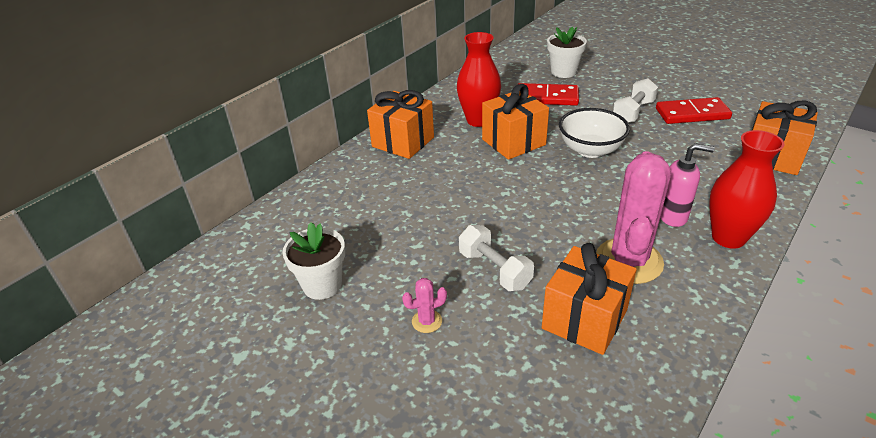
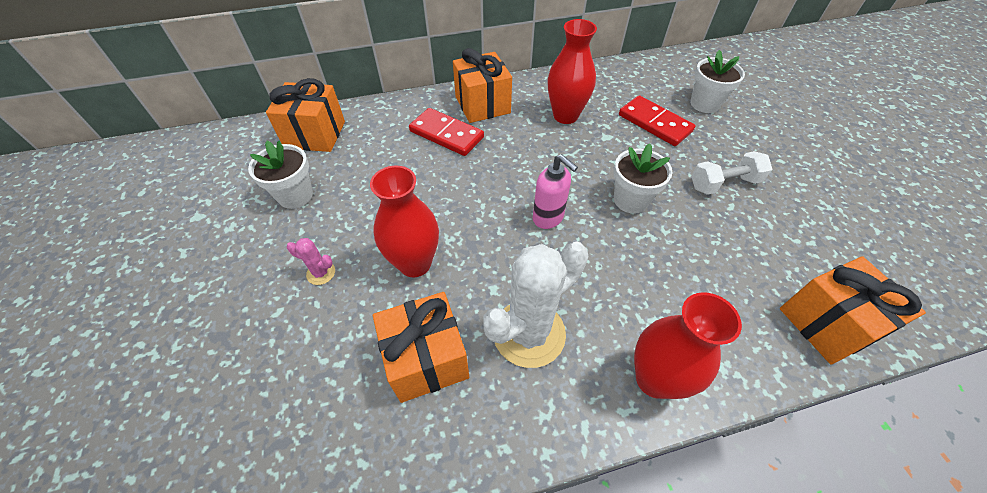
camera: 35 degrees right, 15 degrees up
(494, 270) = (415, 263): white dumbbell -> red vase
(513, 142) = (570, 153): orange gift -> orange gift (315, 134)
(590, 150) = (630, 200): white bowl -> white flower pot
(628, 261) = (529, 333): pink cactus -> white cactus
(673, 216) = (626, 318): pink soap dispenser -> pink soap dispenser (548, 218)
(692, 114) = (790, 220): red domino -> red domino (446, 134)

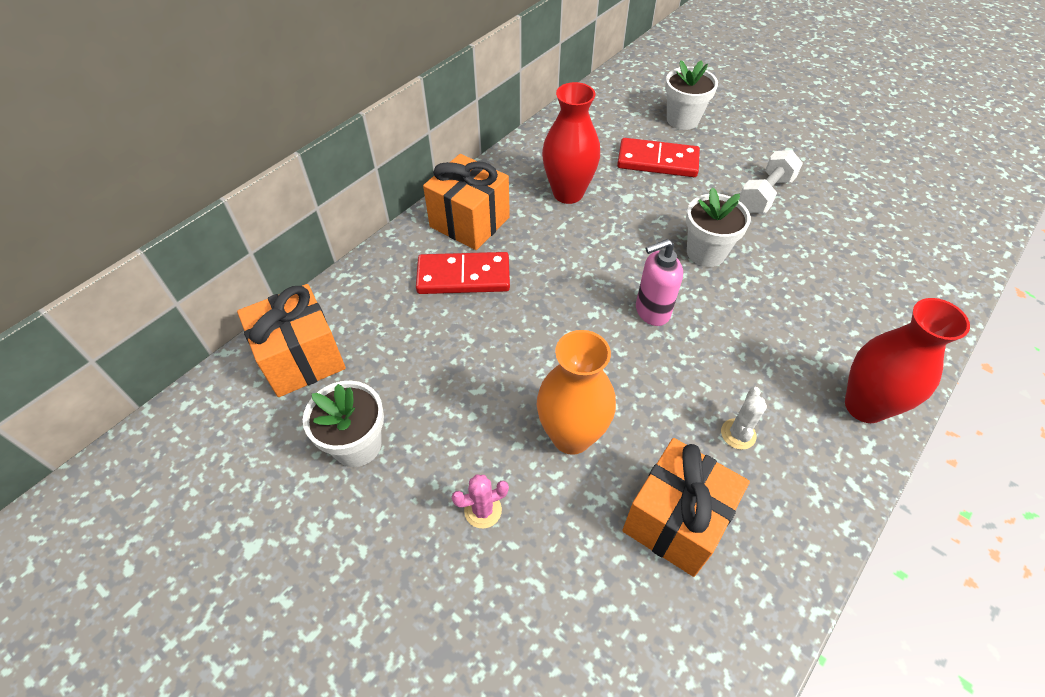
camera: 35 degrees left, 0 degrees up
(415, 263) = (571, 436): red vase -> orange vase
(529, 333) = (738, 434): white cactus -> white cactus, size x0.43
(548, 218) = (652, 312): pink soap dispenser -> pink soap dispenser turned 150 degrees clockwise
(827, 324) = (933, 280): orange gift -> none

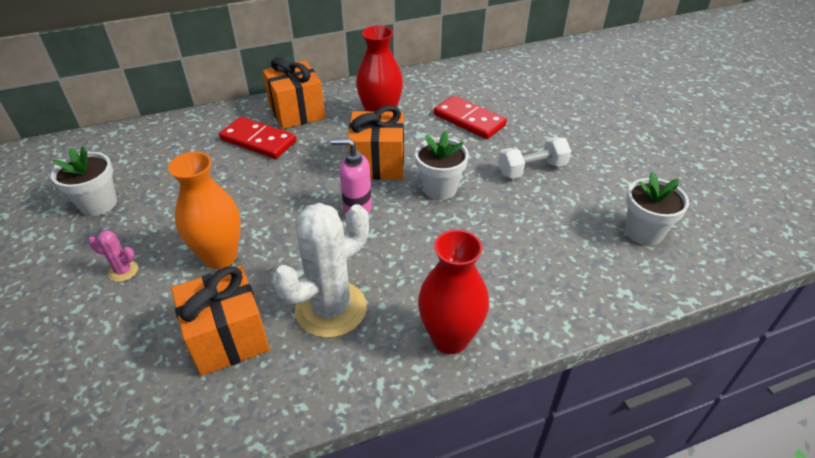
camera: 30 degrees right, 10 degrees down
(302, 358) = (121, 148): orange gift -> orange gift (378, 163)
(682, 119) = (520, 100): white flower pot -> white flower pot (643, 232)
(738, 434) = (331, 309): white cactus -> white cactus, size x2.35

